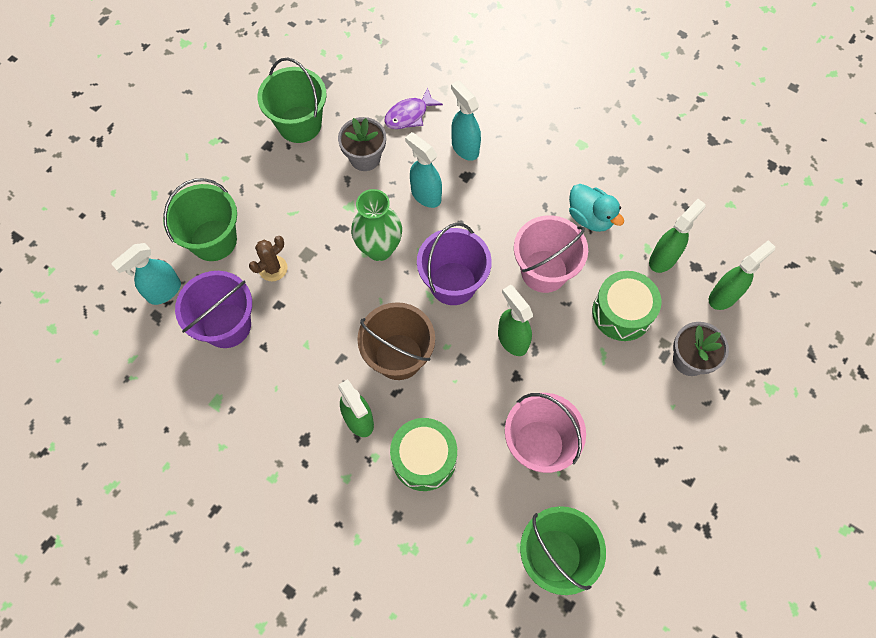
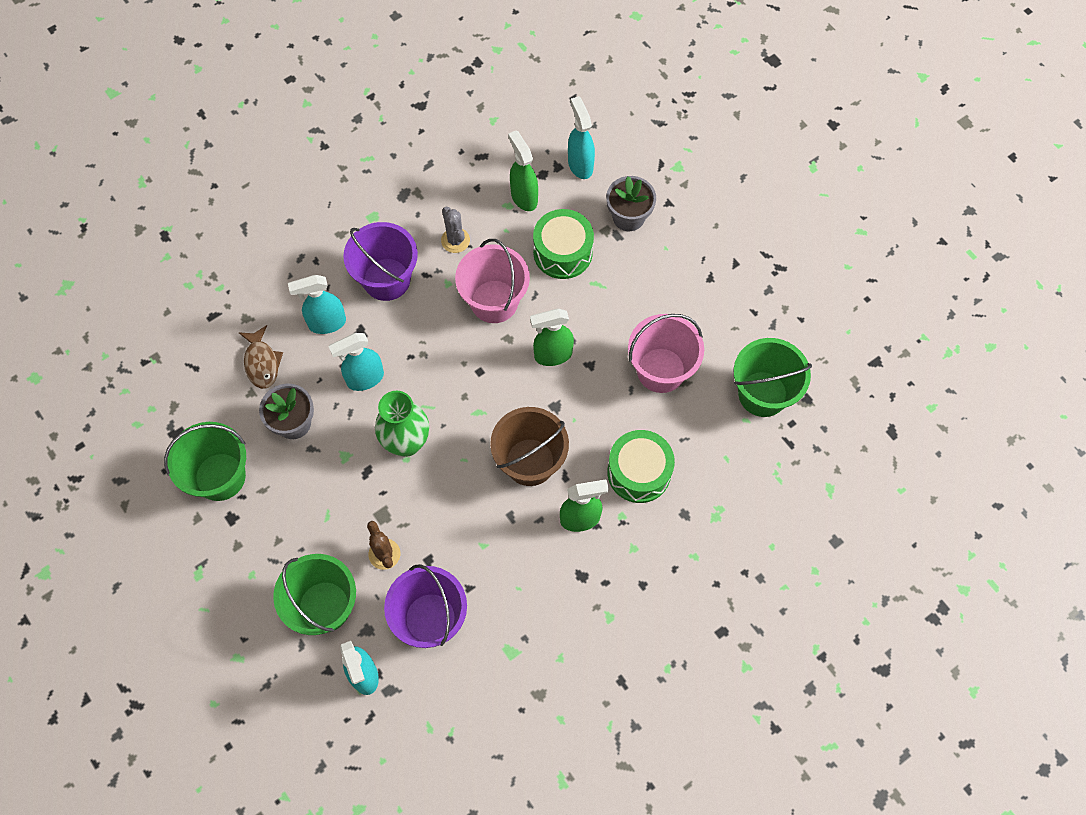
camera: 70 degrees left, 0 degrees up
(409, 115) = (262, 362): purple fish -> brown fish
(453, 283) = (473, 387): purple bucket -> purple bucket (386, 279)
(590, 217) = (455, 240): turquoise duck -> grey cactus
(724, 296) = (580, 164): green spray bottle -> turquoise spray bottle

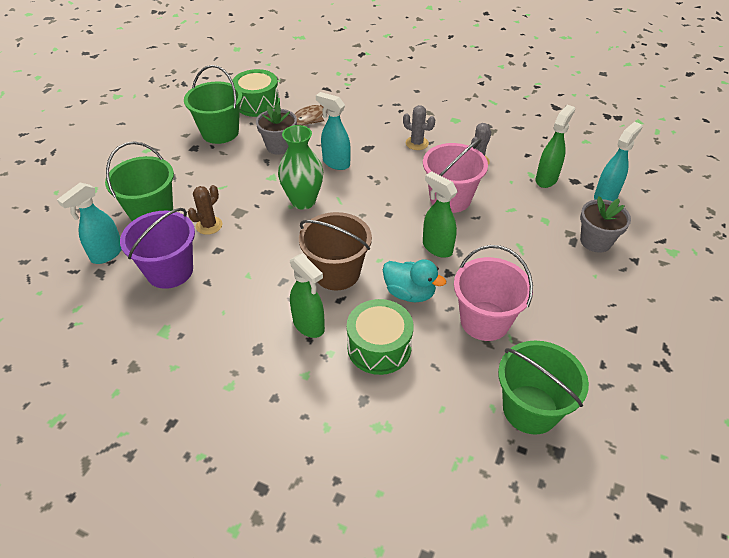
camera: 60 degrees right, 20 degrees down
(326, 323) = (361, 131): turquoise spray bottle -> none
(386, 279) = (417, 143): purple bucket -> grey cactus
(562, 252) = (526, 217): green drum -> green drum (258, 104)
(593, 412) = (409, 293): none -> turquoise duck

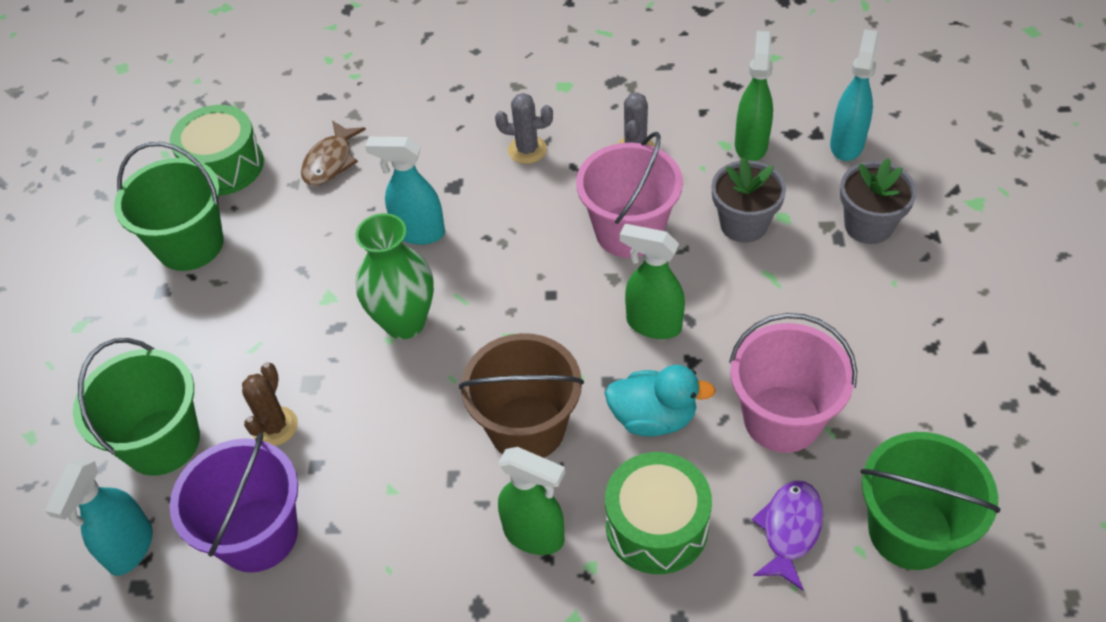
camera: 20 degrees left, 5 degrees up
(279, 146) = (308, 235): grey flower pot -> grey flower pot (743, 224)
(455, 380) = (789, 530): none -> purple fish

